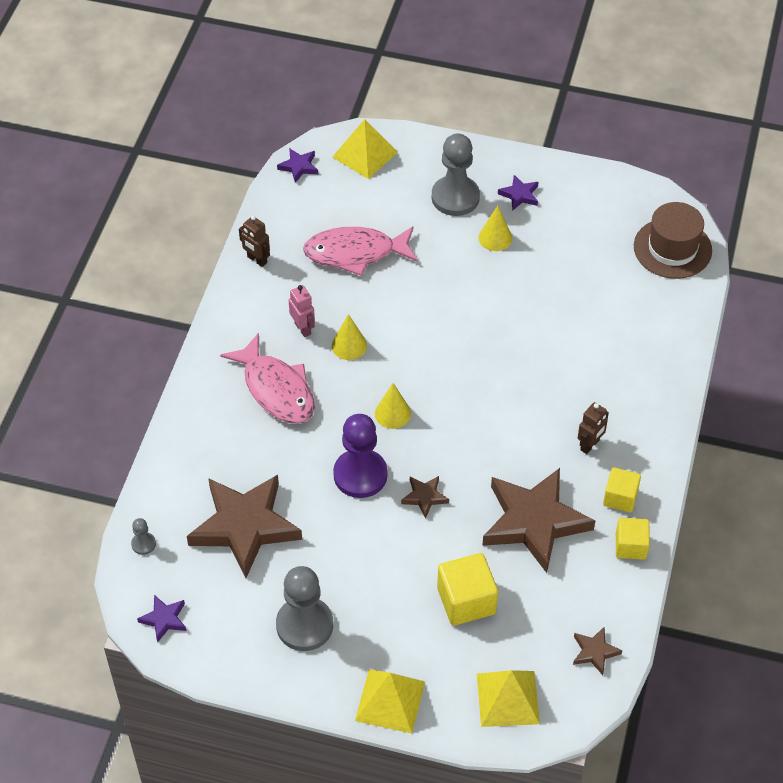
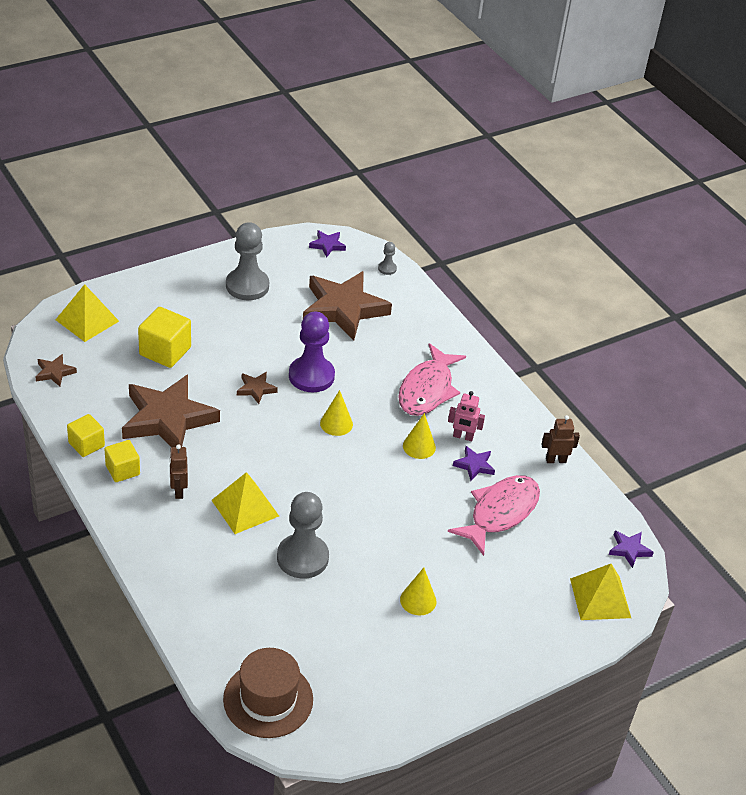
camera: 130 degrees right, 10 degrees down
(276, 389) = (427, 389): pink fish -> pink fish turned 75 degrees counterclockwise
(390, 700) = (156, 281): yellow pyramid -> yellow pyramid (245, 508)
(455, 197) = (488, 613): grey pawn -> grey pawn (302, 558)
(519, 195) = (443, 654): purple star -> purple star (474, 465)

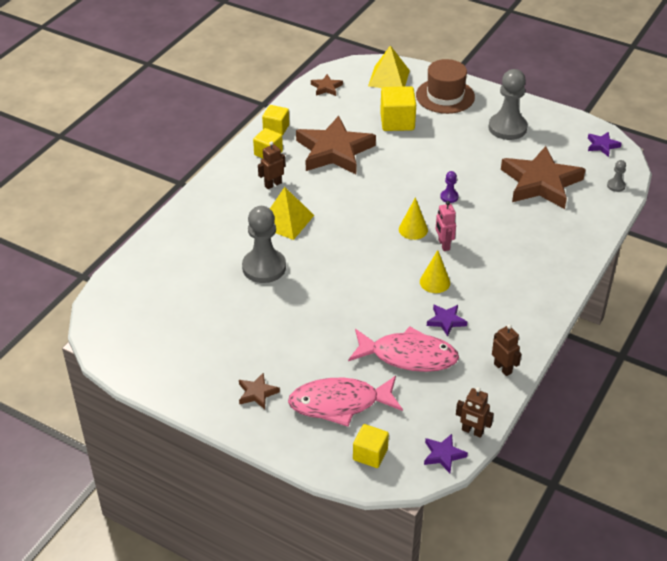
camera: 65 degrees right, 0 degrees up
(256, 389) = (406, 177): brown star -> brown star (257, 393)
(268, 699) = (123, 304): brown hat -> brown hat (445, 96)
(311, 376) = (449, 197): purple pawn -> purple pawn, size x0.44
(418, 600) = (274, 344): yellow cone -> none
(427, 389) = (503, 262): pink fish -> pink fish (340, 404)
(463, 437) = (471, 302): pink robot -> pink robot (443, 245)
(600, 598) = (370, 454): yellow pyramid -> yellow cube
(614, 518) = (472, 431): none -> brown robot

